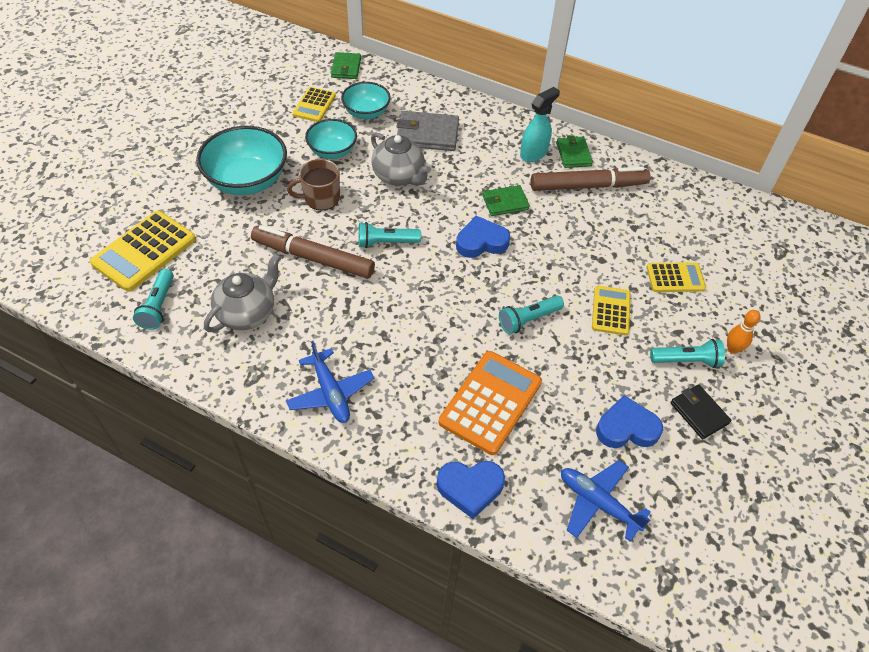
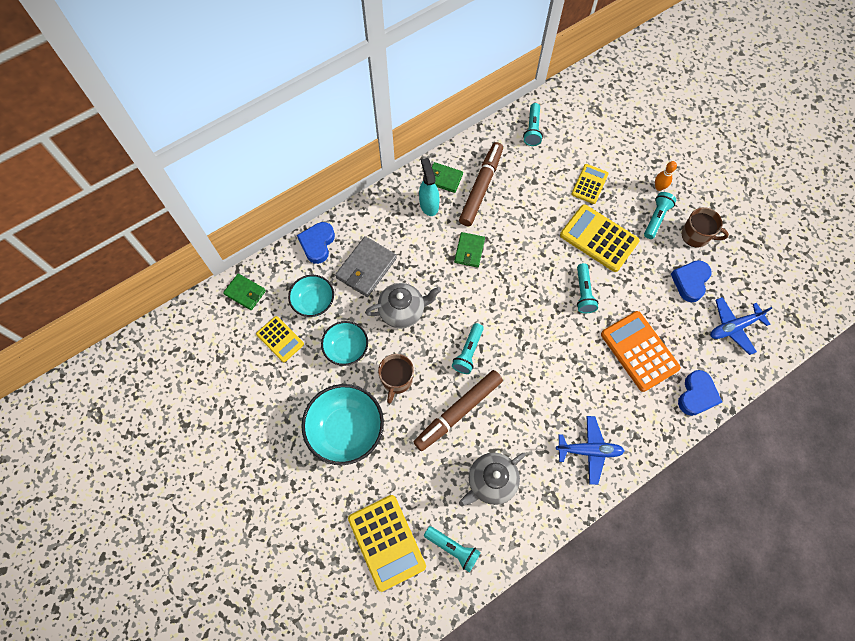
camera: 60 degrees left, 15 degrees up
(247, 313) = (491, 482): grey teapot -> grey teapot turned 105 degrees counterclockwise
(481, 242) = (499, 286): blue heart -> blue heart (317, 244)
(610, 311) = (598, 238): yellow calculator -> yellow calculator, size x1.68
(698, 203) = (532, 129): none -> turquoise flashlight
(699, 413) = (696, 235): black wallet -> brown mug

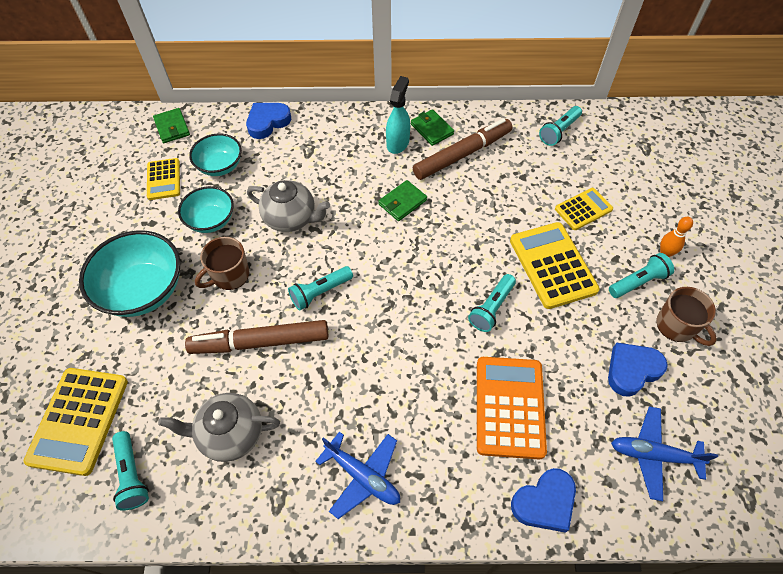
camera: 35 degrees right, 10 degrees down
(366, 268) = (292, 164): grey wallet -> none

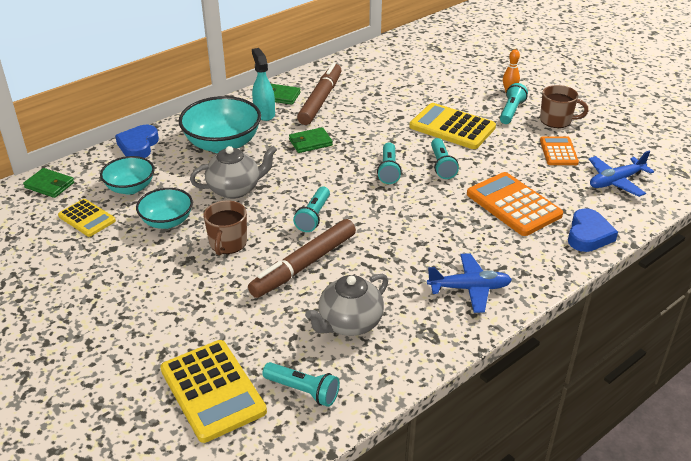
camera: 40 degrees left, 20 degrees down
(143, 290) = (162, 289): turquoise bowl -> turquoise bowl (223, 144)
(402, 202) = (310, 142): green wallet -> green wallet turned 60 degrees clockwise
(559, 131) = (371, 62): turquoise flashlight -> turquoise flashlight (388, 170)
(583, 209) = (436, 93): yellow calculator -> none
(632, 370) = (558, 152): blue heart -> orange calculator

